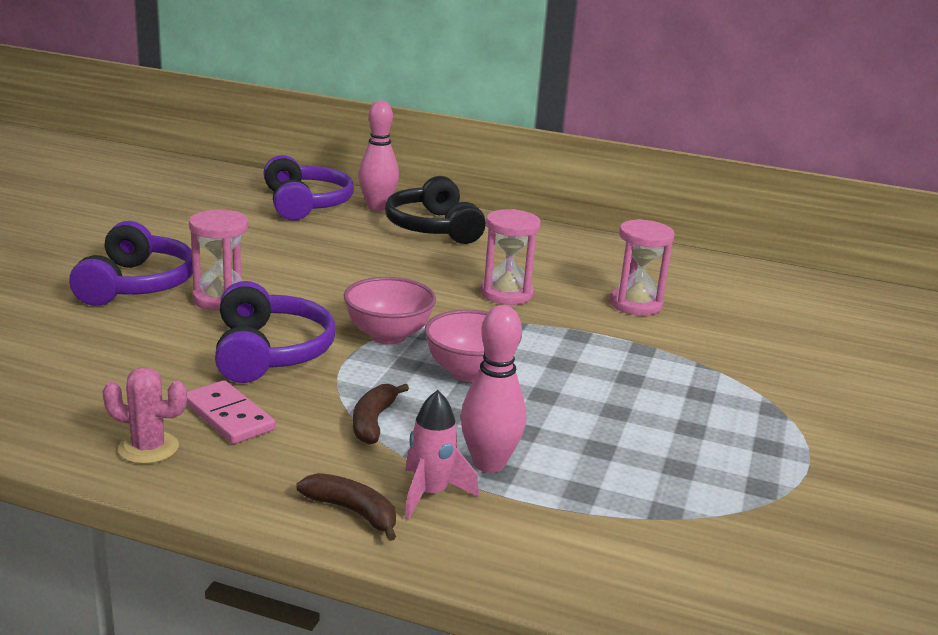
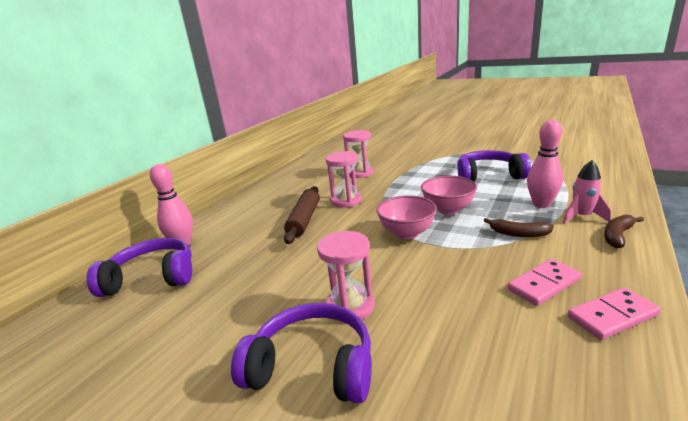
camera: 75 degrees left, 0 degrees up
(148, 448) = (612, 316): pink cactus -> pink domino
(270, 352) = (441, 275): purple headphones -> purple headphones (488, 176)
(433, 228) = (235, 223): black headphones -> none
(439, 268) = (304, 220): none -> brown rolling pin

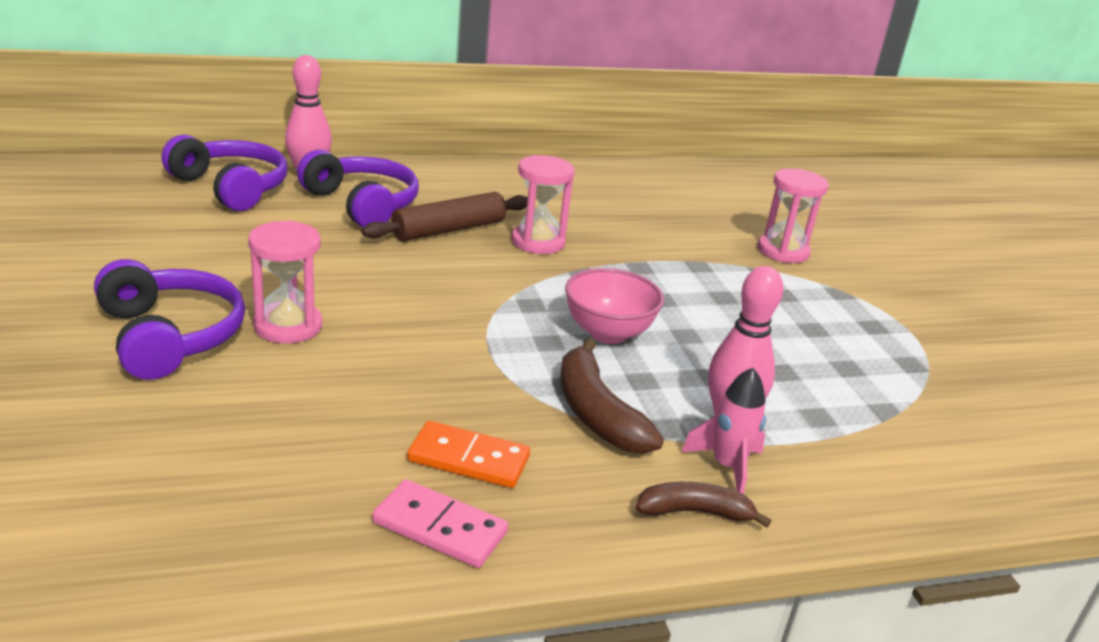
camera: 40 degrees right, 5 degrees up
(360, 173) = (644, 224): pink hourglass -> pink hourglass (783, 251)
(407, 233) = (496, 317): pink bowl -> none
(488, 176) = (785, 343): purple headphones -> purple headphones (362, 204)
(518, 234) = (596, 413): brown banana -> brown banana, size x1.56
(543, 284) = (469, 459): pink domino -> orange domino

